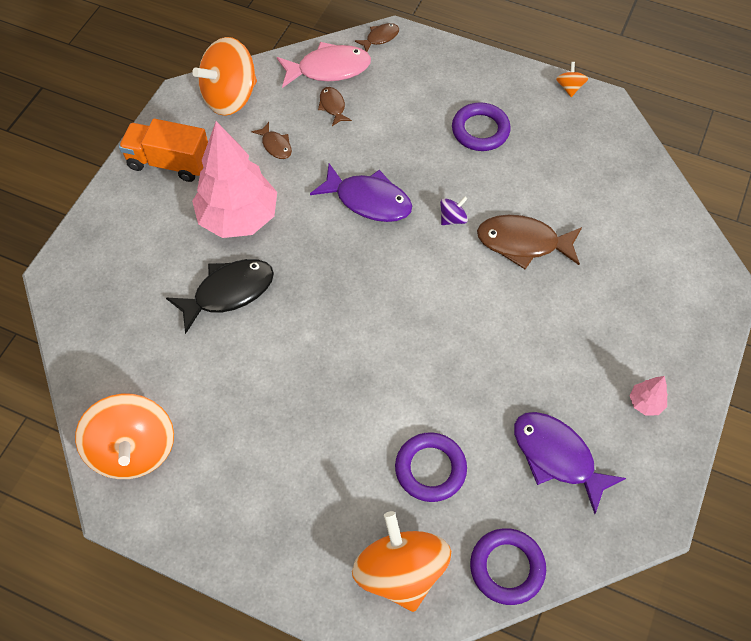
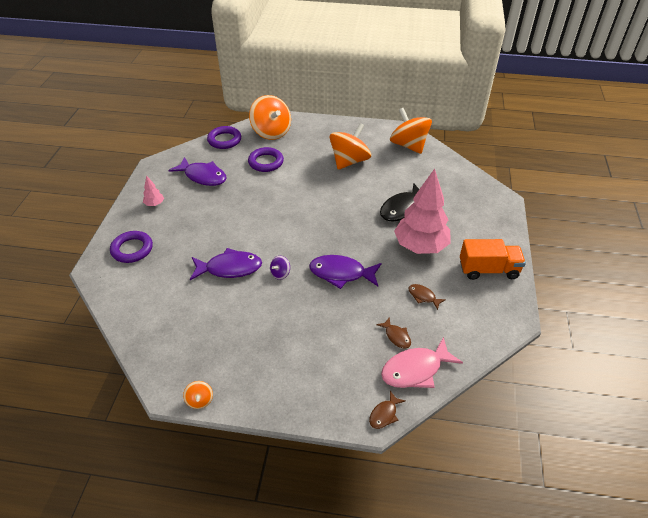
camera: 165 degrees right, 15 degrees down
(230, 97) = (479, 326): orange spinning top -> orange spinning top (349, 161)
(480, 130) = (273, 342): purple ring -> purple ring (132, 249)
(523, 243) = (230, 268): brown fish -> purple fish

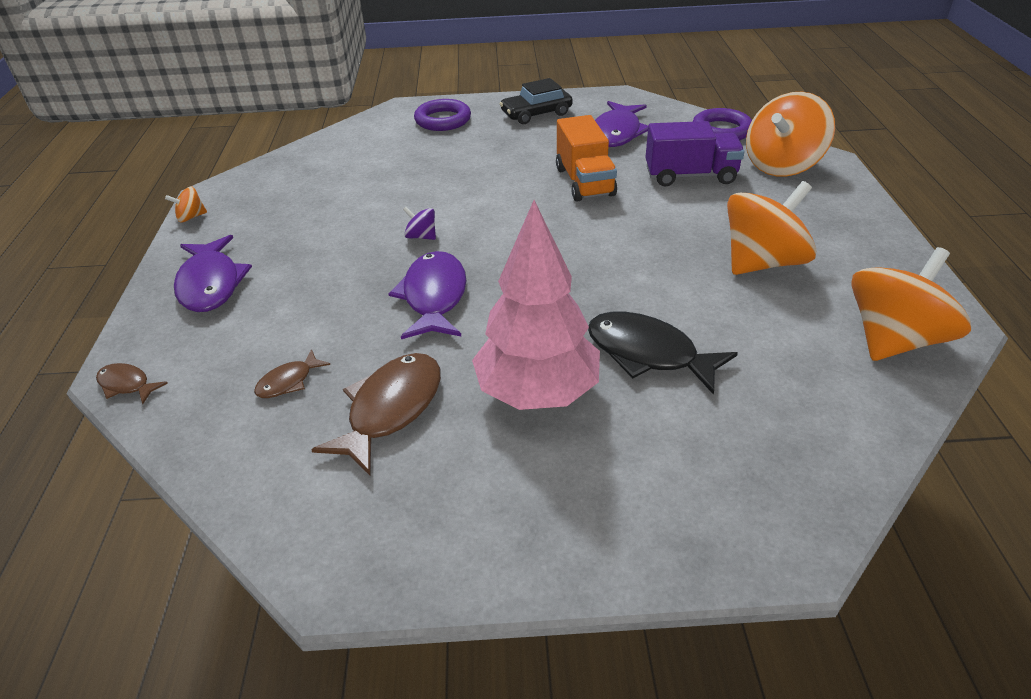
camera: 80 degrees right, 5 degrees down
(154, 204) = (536, 114): pink tree -> black car
(230, 268) = (424, 192): purple fish -> purple fish (211, 284)
(266, 162) = (690, 176): purple ring -> purple truck
(349, 161) = (762, 262): orange spinning top -> orange spinning top turned 60 degrees counterclockwise
(415, 370) = (210, 414): pink fish -> none
(423, 296) = (390, 409): brown fish -> brown fish, size x1.95
(488, 270) = (492, 519): orange truck -> orange truck (584, 182)

